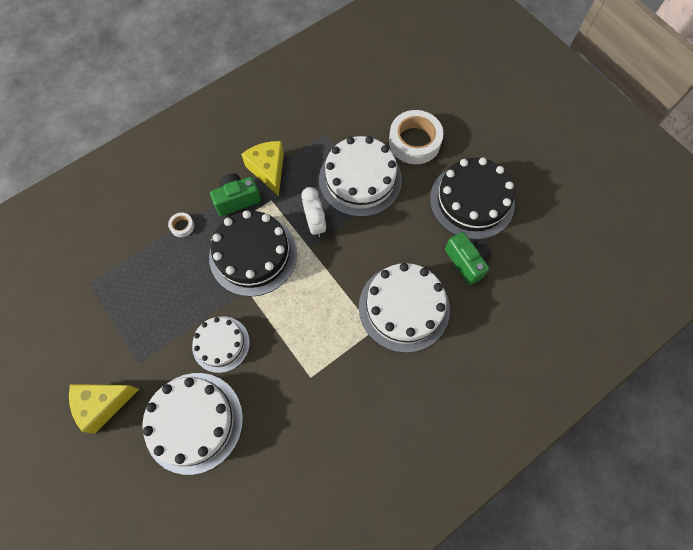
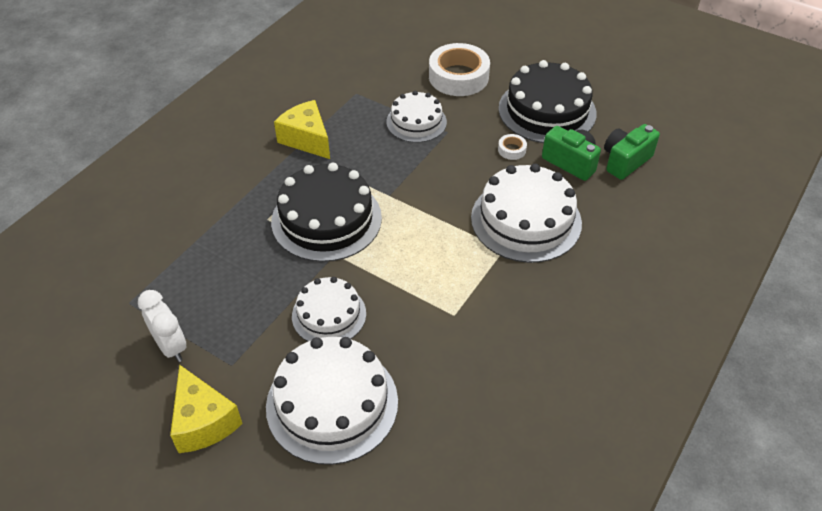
camera: 20 degrees left, 20 degrees down
(103, 404) = (203, 421): yellow cheese -> yellow cheese turned 75 degrees counterclockwise
(182, 226) = (226, 216): white tape -> white tape (512, 150)
(237, 199) = (282, 174): green camera -> green camera (625, 161)
(315, 224) = (386, 173): white clock -> white clock (171, 347)
(360, 179) = (416, 122): white cake -> white cake, size x0.61

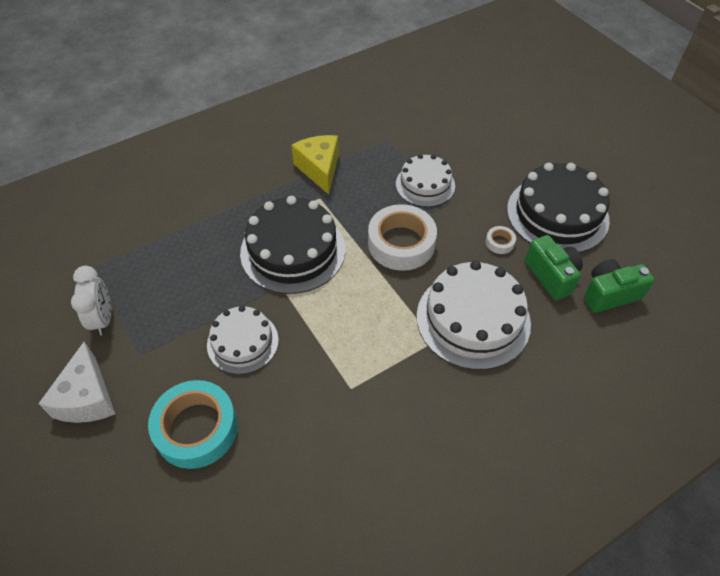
camera: 25 degrees right, 5 degrees up
(203, 421) = (87, 398): yellow cheese -> white cheese
(332, 403) = (196, 428): white cake -> turquoise tape
(458, 77) = (489, 153): white tape -> white tape (401, 243)

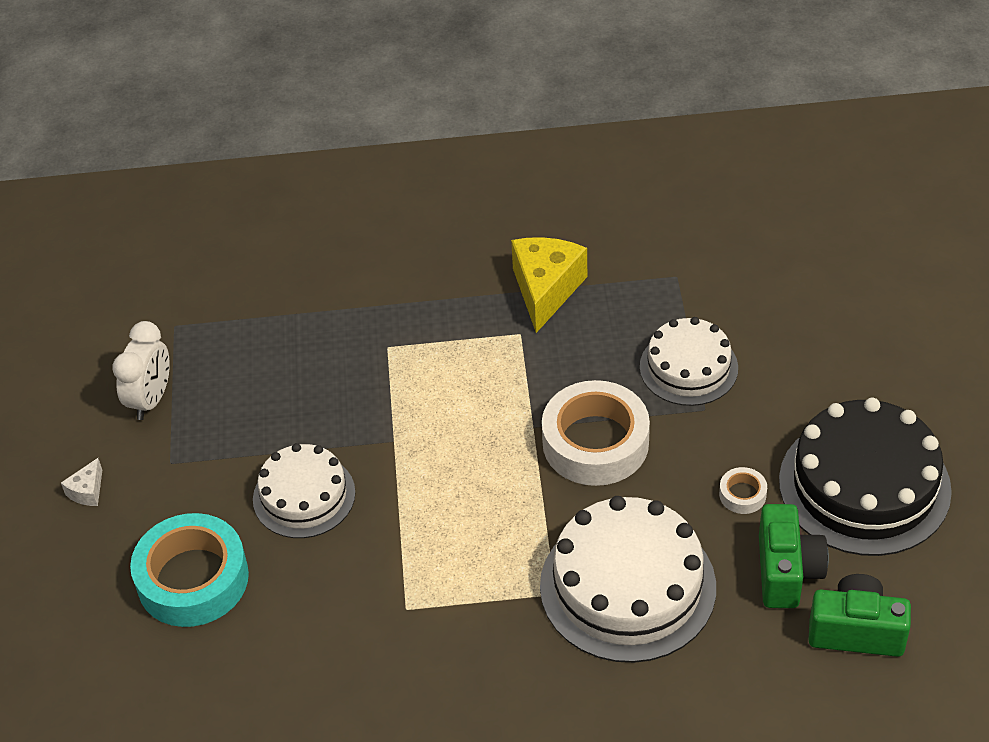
camera: 30 degrees right, 5 degrees down
(87, 398) = (87, 491): white cheese -> white cheese, size x0.46
(293, 250) = (438, 397): black cake -> none

